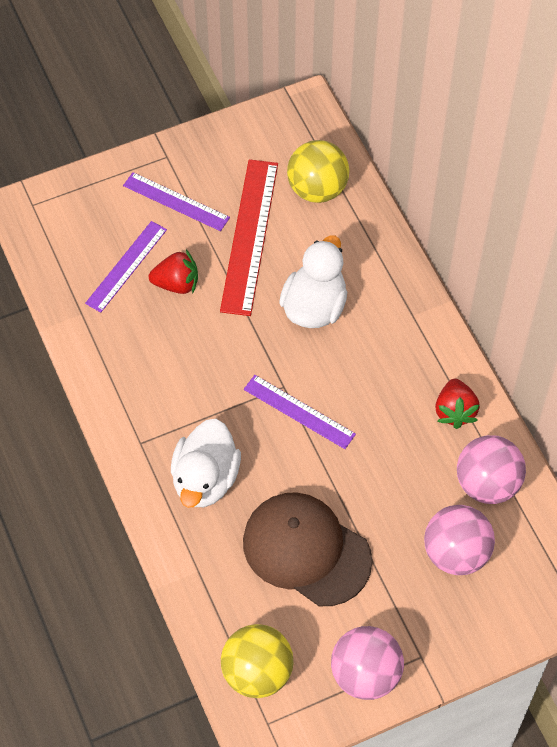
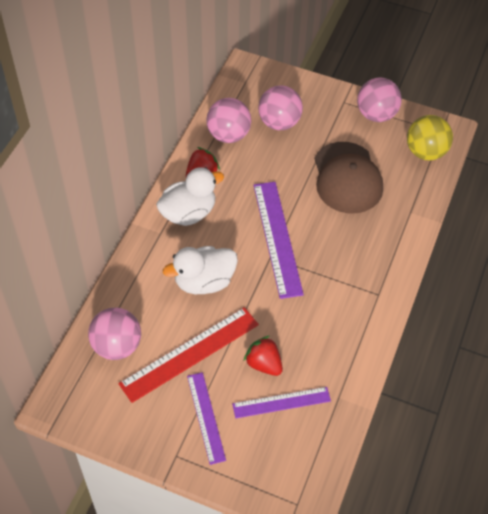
camera: 135 degrees left, 5 degrees down
(205, 479) = (362, 248): white duck -> white duck (188, 213)
(299, 411) = (277, 238): purple ruler -> purple ruler, size x1.60
(317, 189) = (117, 346): yellow ball -> pink ball

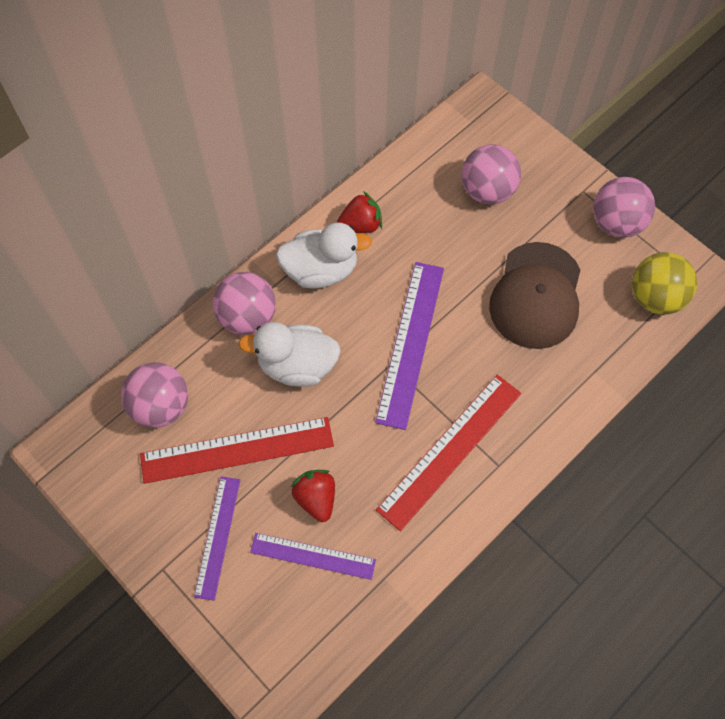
camera: 25 degrees right, 10 degrees up
(228, 135) = (417, 185): pink ball -> pink ball (247, 317)
(340, 297) = (450, 450): none -> red ruler

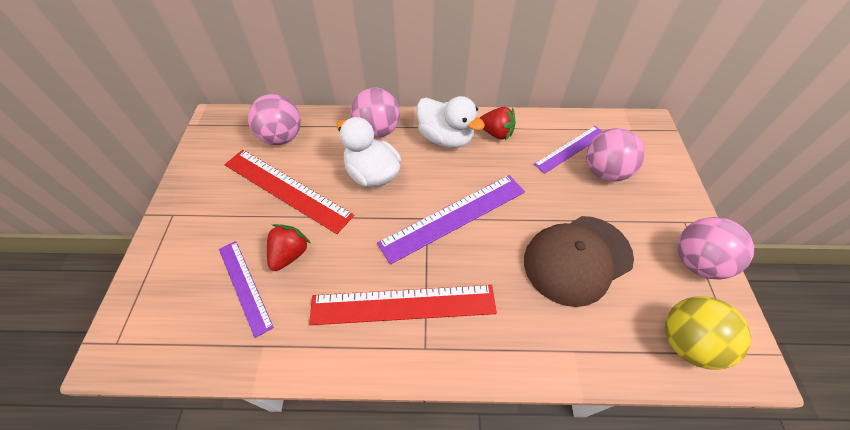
camera: 45 degrees right, 10 degrees down
(217, 537) = (217, 224): purple ruler -> purple ruler (570, 149)

